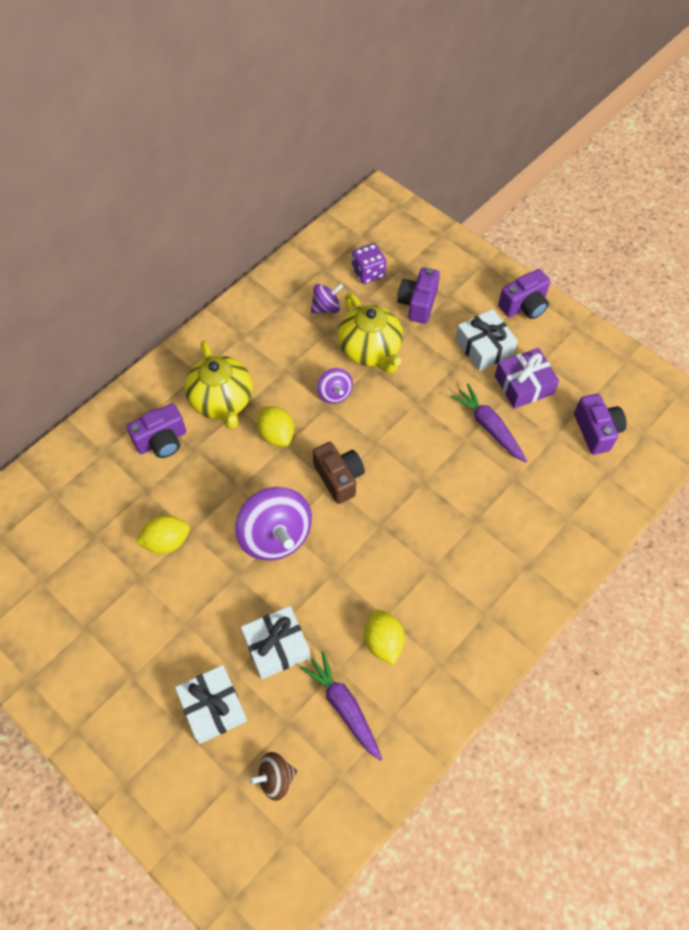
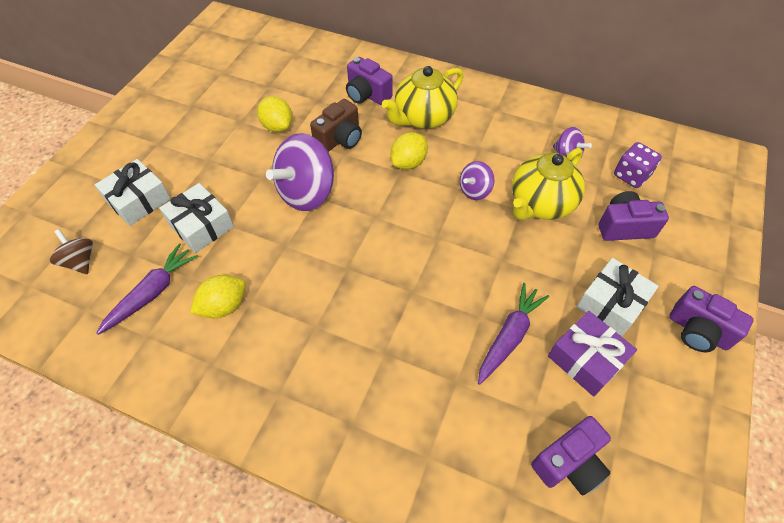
camera: 70 degrees right, 5 degrees down
(339, 478) = (385, 221): brown camera -> brown camera (340, 139)

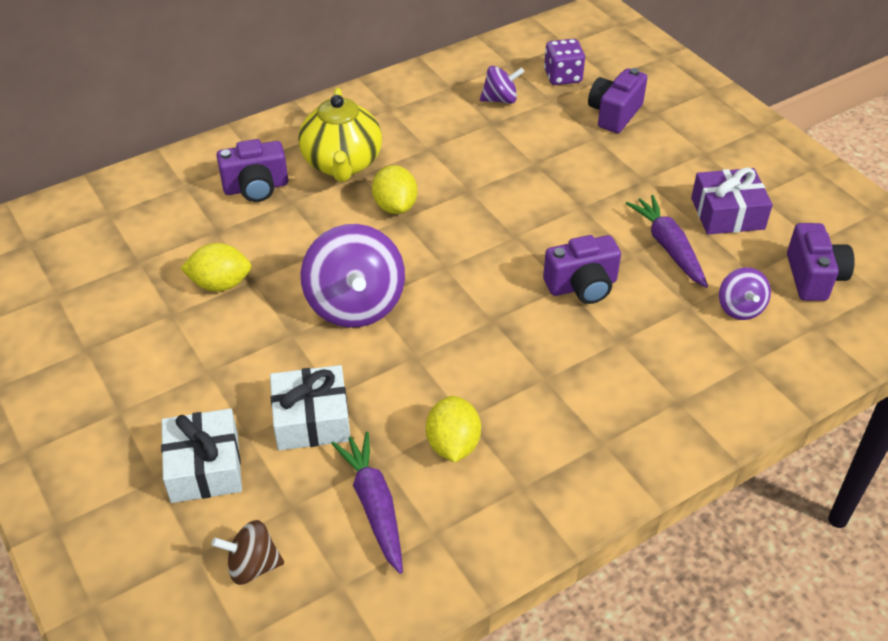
camera: 55 degrees left, 10 degrees down
(340, 139) = (301, 241): brown camera -> none
(474, 191) = (481, 180): purple spinning top -> purple spinning top (740, 308)
(540, 204) = (540, 147): yellow teapot -> none
(611, 304) = (686, 168): white gift -> none
(698, 331) = (750, 137): purple camera -> purple camera (582, 286)

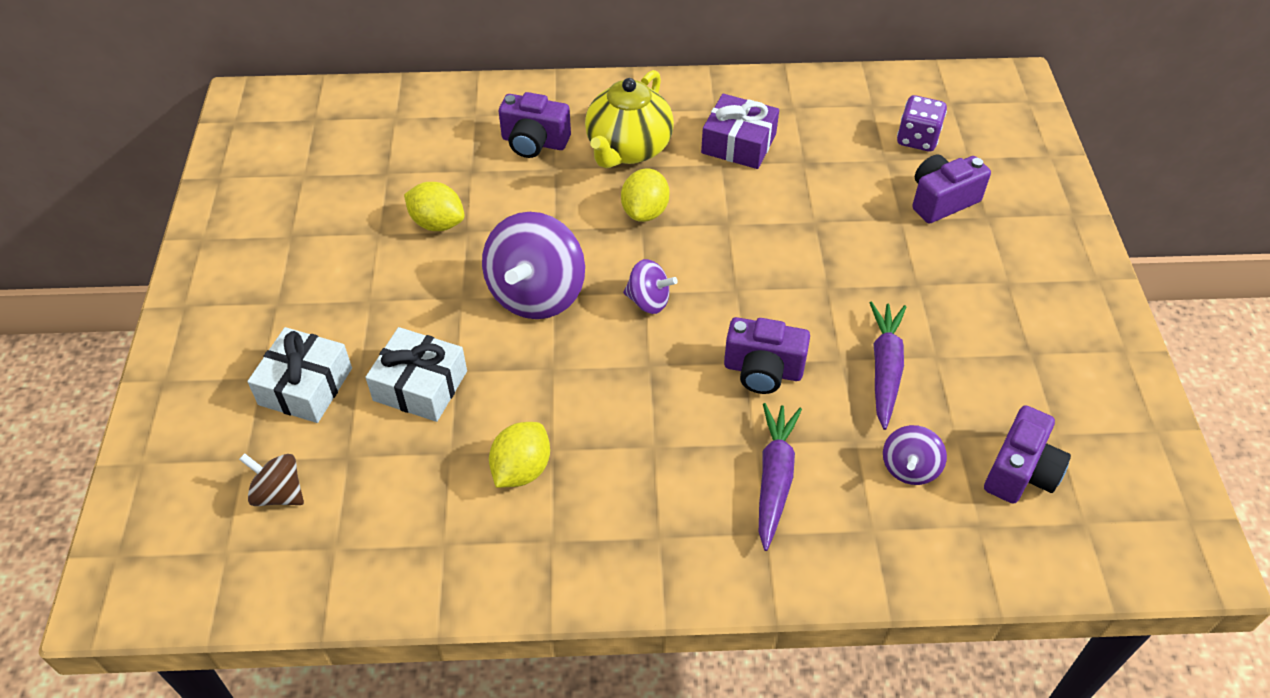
camera: 30 degrees right, 5 degrees up
(374, 506) = (413, 492): purple carrot -> purple carrot (774, 479)
(500, 99) = (832, 140): purple spinning top -> purple spinning top (648, 301)
(727, 213) = (979, 360): purple gift -> purple gift (738, 143)

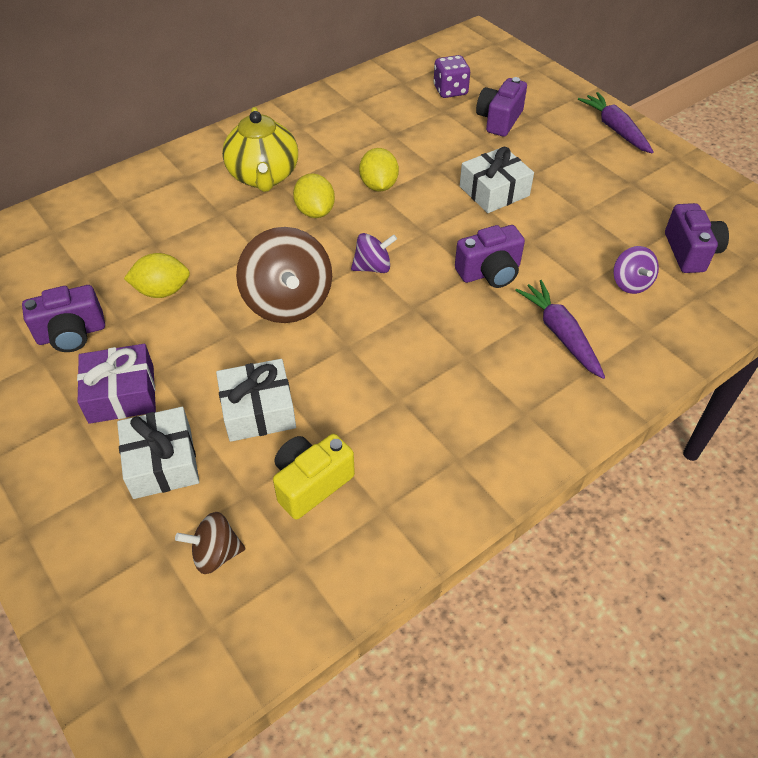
camera: 35 degrees left, 0 degrees up
(405, 481) = (311, 483): none -> yellow camera
(521, 469) = (390, 424): yellow lemon -> yellow lemon (378, 185)
(534, 142) = (187, 202): purple camera -> purple camera (71, 334)
(536, 294) = (288, 302): purple spinning top -> brown spinning top
(738, 143) = (339, 140): purple gift -> purple gift (122, 394)
(855, 282) = (494, 191): none -> white gift
(885, 369) = (561, 233): purple carrot -> purple carrot (615, 129)

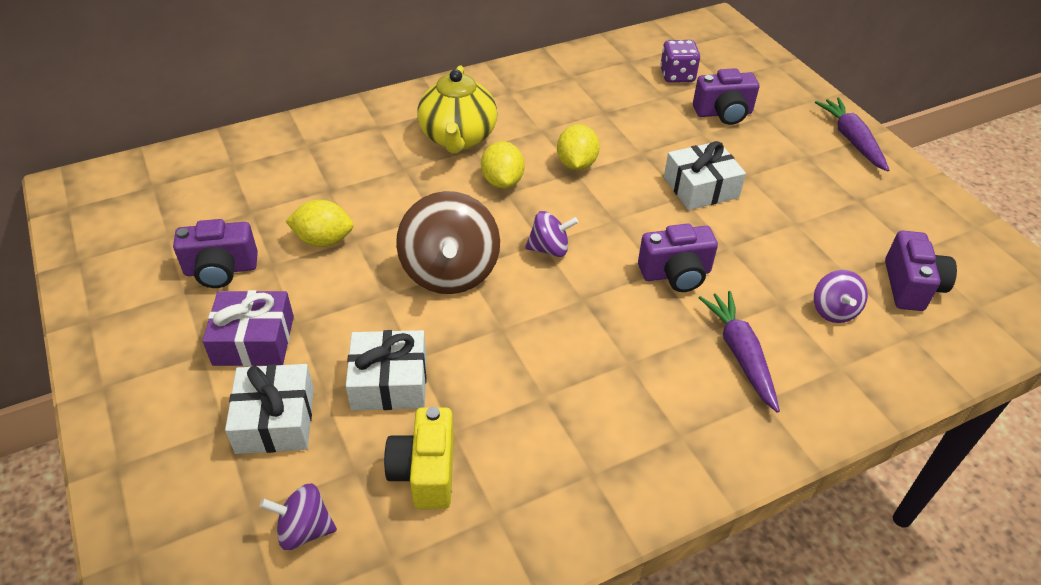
camera: 10 degrees right, 5 degrees down
(215, 553) = (304, 529): brown spinning top -> purple spinning top
(311, 483) = (425, 472): yellow camera -> yellow camera turned 60 degrees counterclockwise
(499, 120) = (723, 113): purple camera -> purple camera turned 135 degrees counterclockwise

